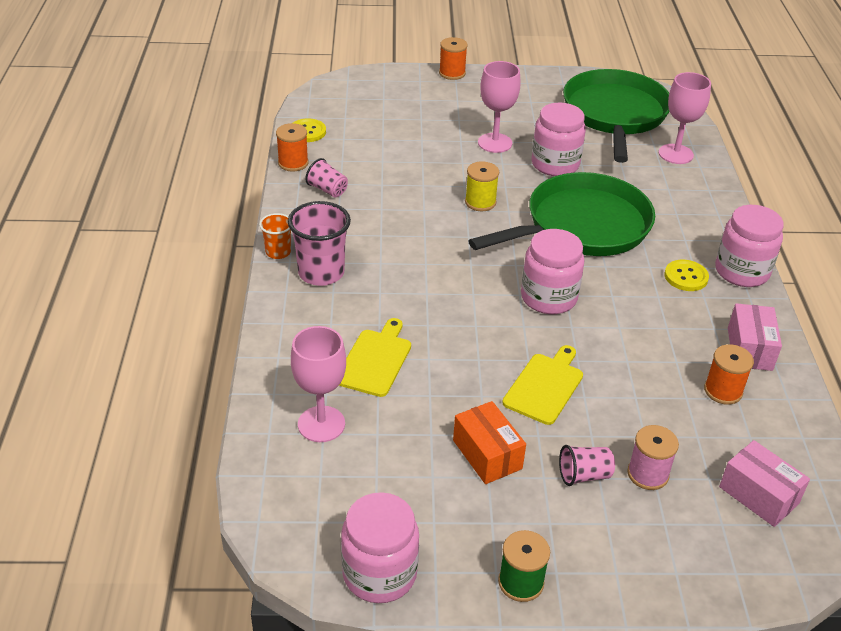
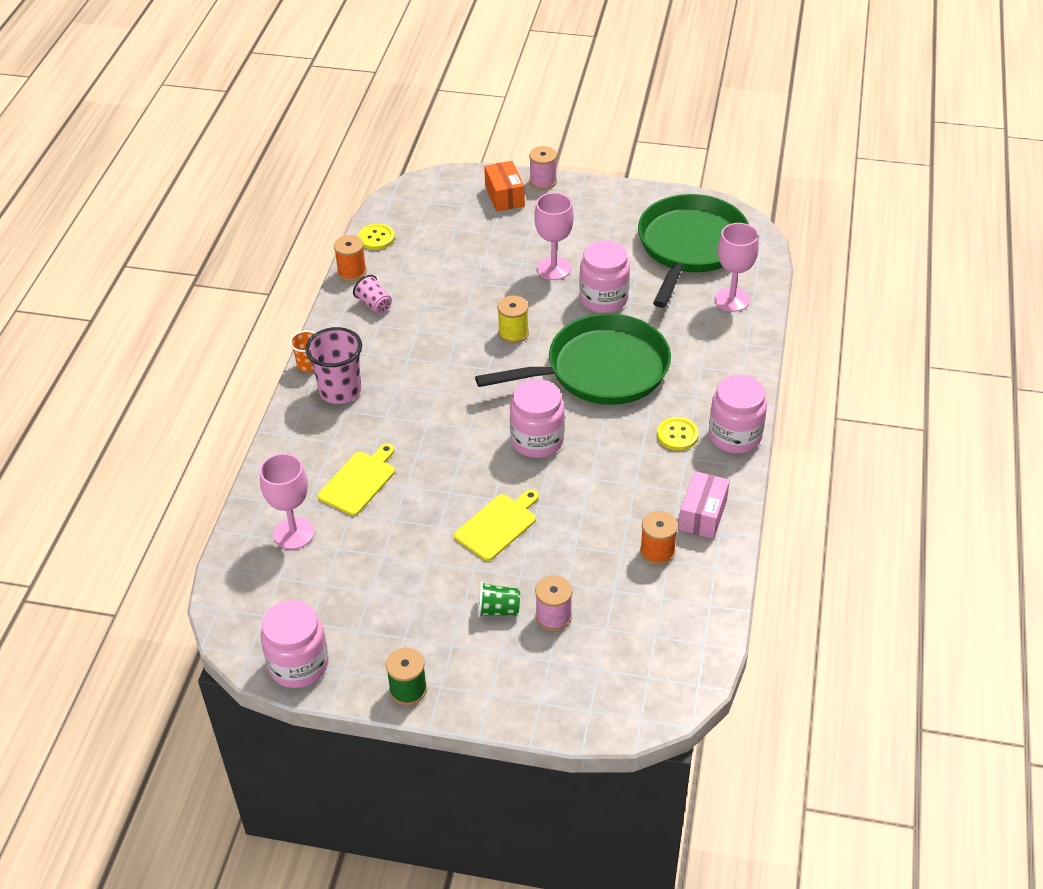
camera: 15 degrees right, 5 degrees up
(452, 73) = (543, 181): orange spool -> pink spool
(487, 454) = (423, 579): orange box -> orange box (504, 196)
(584, 475) = (498, 610): pink cup -> green cup
(758, 495) = (642, 649): pink box -> none

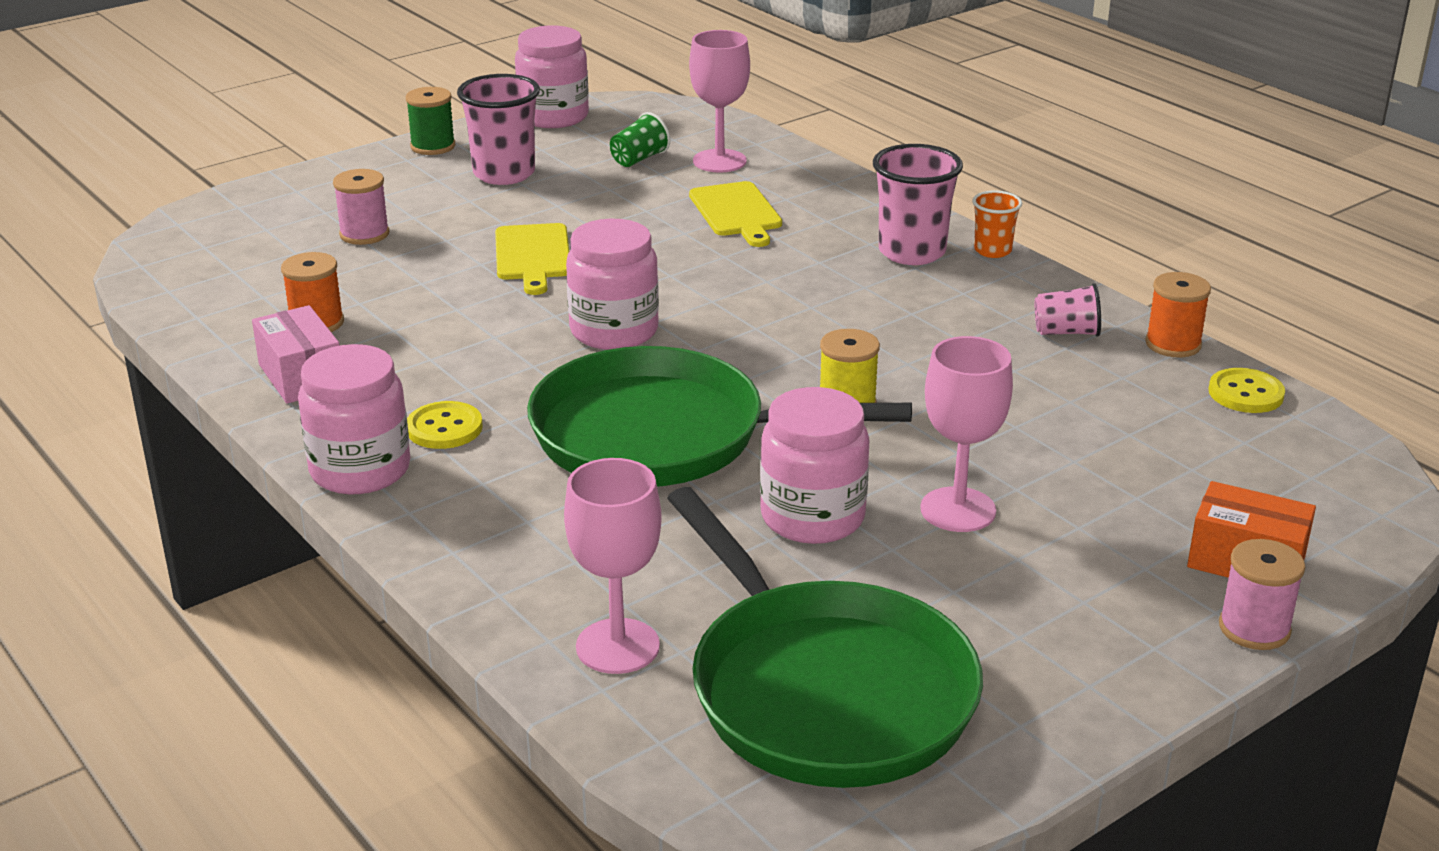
camera: 130 degrees right, 15 degrees down
(412, 619) = (504, 174): none -> pink cup
(498, 610) = (430, 213): green cup -> green cup (639, 159)
(601, 369) = (661, 435): green pan -> green pan turned 75 degrees clockwise

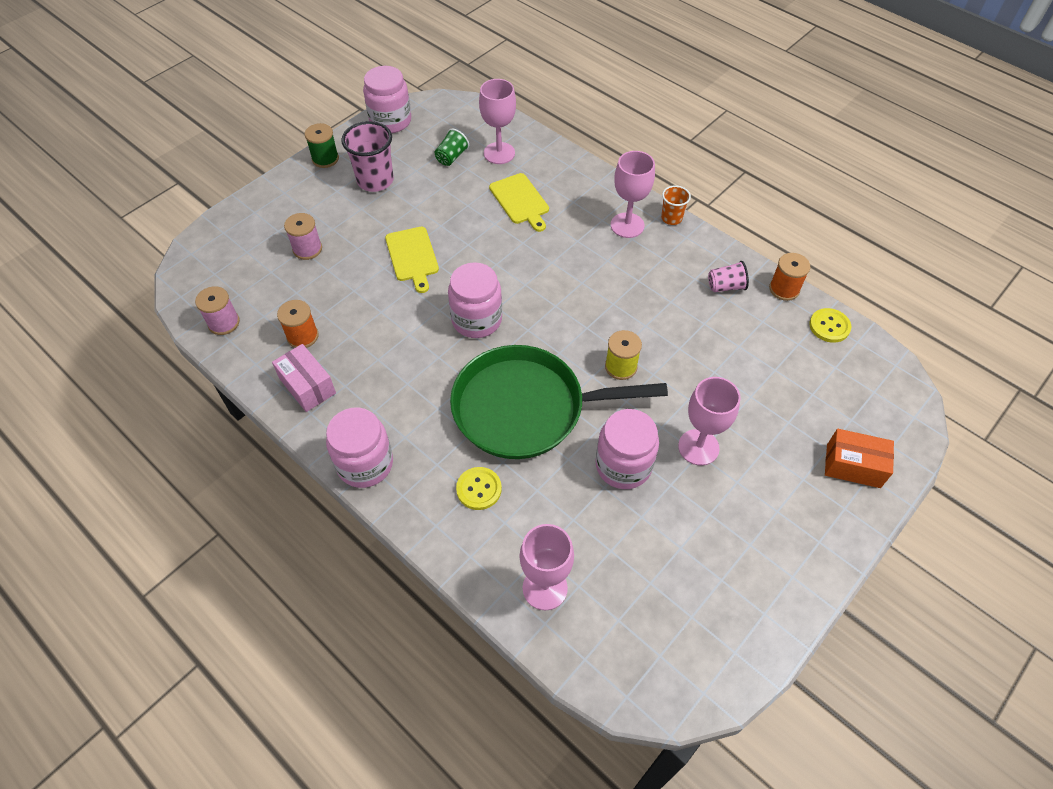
camera: 10 degrees left, 25 degrees up
(444, 428) = (403, 420): yellow button -> yellow button (479, 489)
(824, 691) = (660, 604): green pan -> none
(912, 252) = (627, 225): pink cup -> pink goblet
(1254, 628) = (866, 518): pink spool -> pink spool (224, 323)

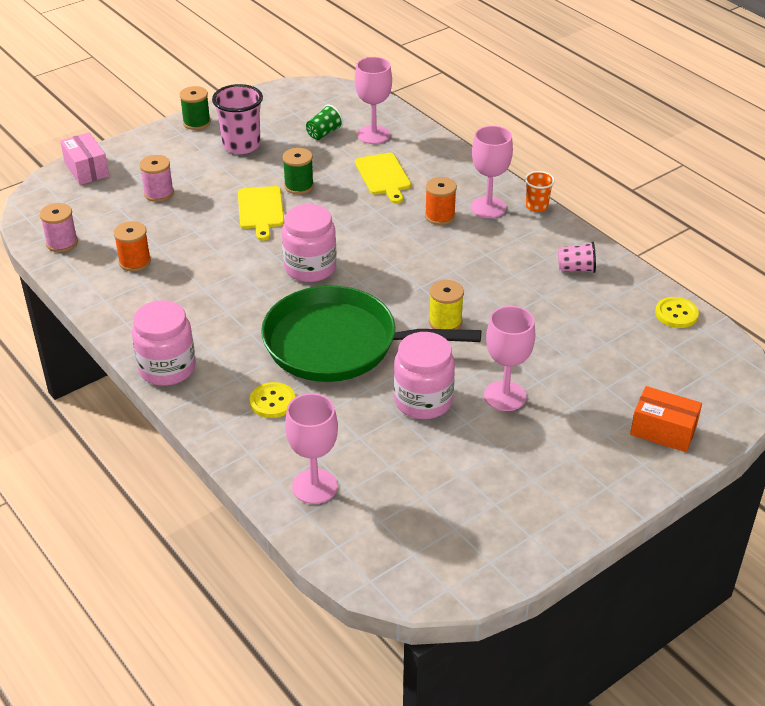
camera: 10 degrees right, 15 degrees down
(307, 386) = (129, 301): pink box -> pink box (86, 169)
(390, 121) = (270, 98): pink jar -> none
(442, 223) = (299, 186): none -> green spool
(784, 289) = (638, 278): orange spool -> orange spool (440, 216)

